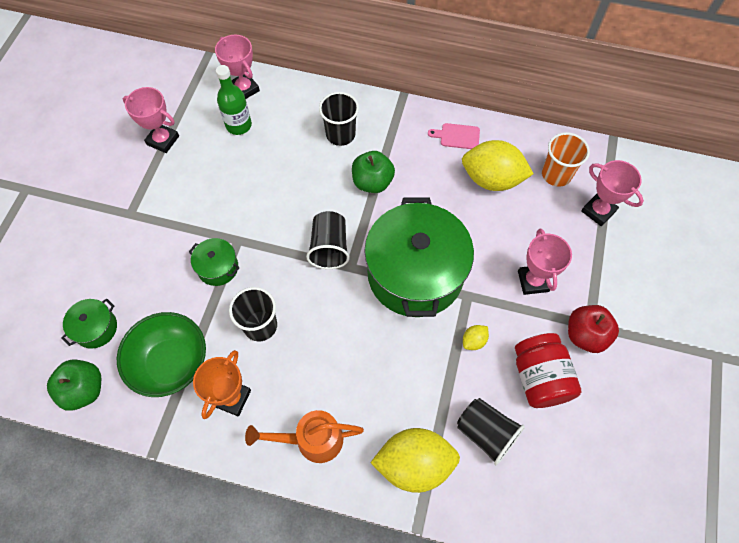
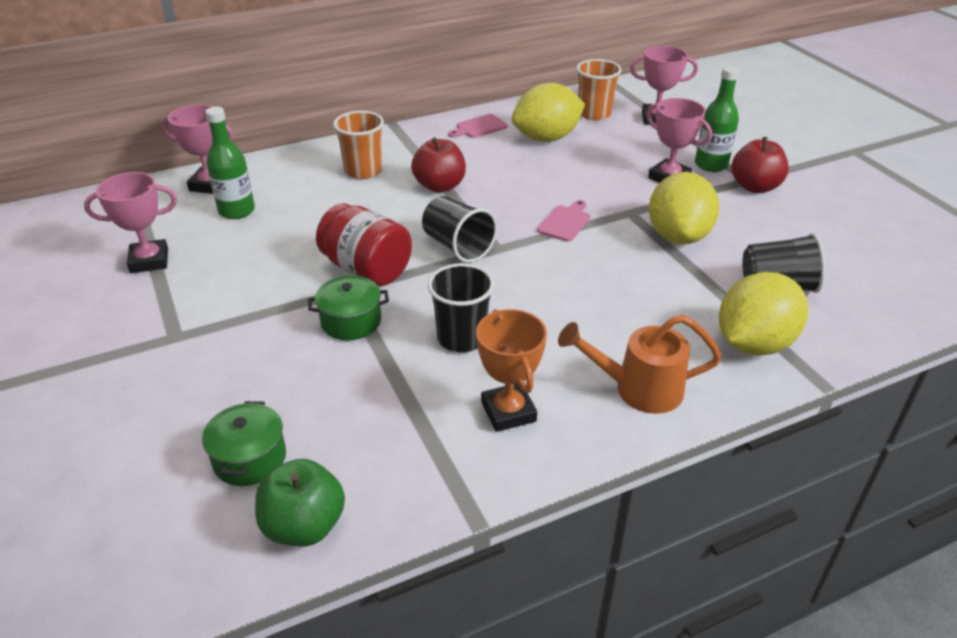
camera: 40 degrees left, 25 degrees down
(171, 363) = (395, 428): green bowl -> none
(312, 440) = (638, 389): orange watering can -> orange watering can turned 45 degrees clockwise
(340, 134) = (363, 171): black cup -> orange cup
(372, 182) = (439, 186): green apple -> red apple
(415, 274) = (565, 222): green pot -> pink cutting board
(474, 341) = (678, 236): yellow lemon -> yellow lemon, size x2.36
(539, 378) = (762, 229): red jar -> red jar (367, 269)
(580, 290) = (711, 165): none -> green bottle

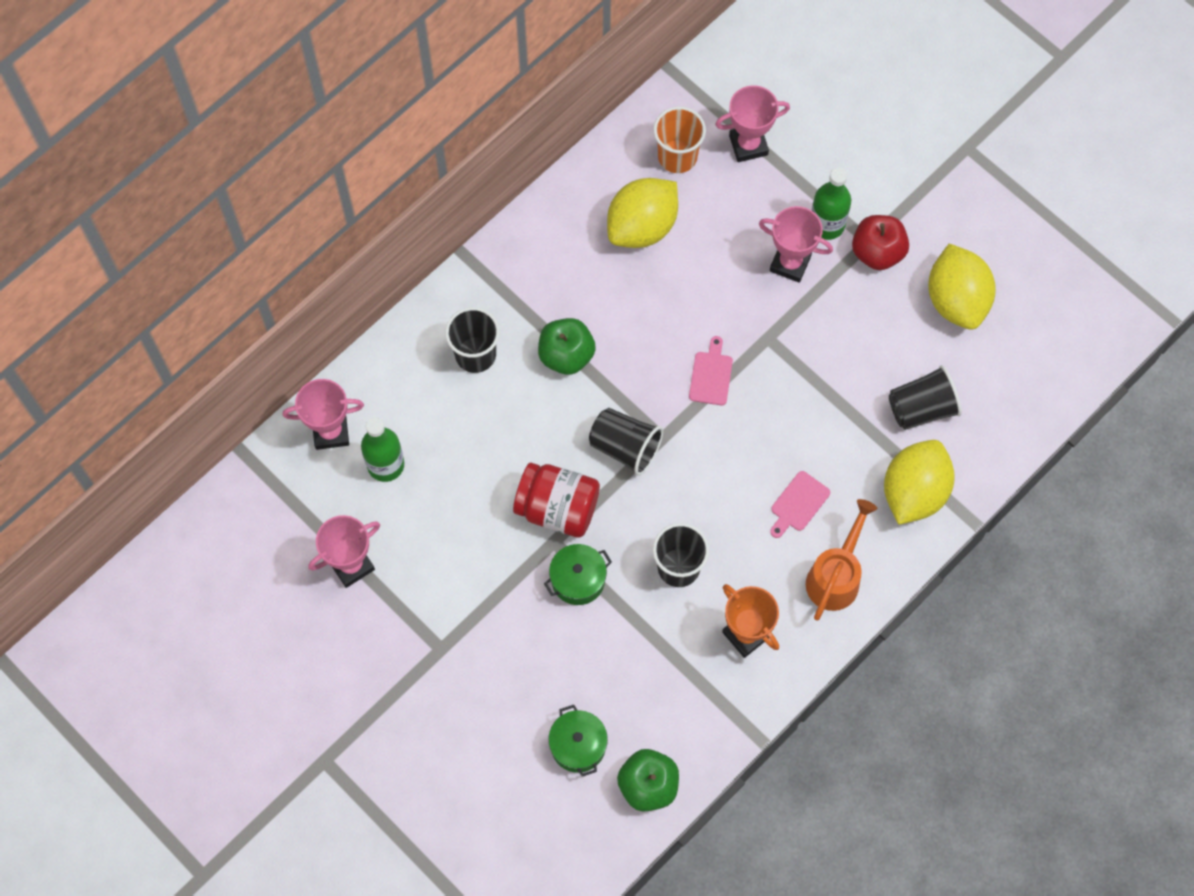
camera: 20 degrees left, 30 degrees up
(363, 171) = (475, 354): orange cup -> black cup
(439, 186) = (566, 355): red apple -> green apple
(479, 127) = (561, 227): pink cutting board -> pink cutting board (798, 504)
(638, 389) = (836, 576): orange watering can -> orange watering can turned 135 degrees clockwise
(678, 236) = (821, 362): yellow lemon -> yellow lemon (956, 300)

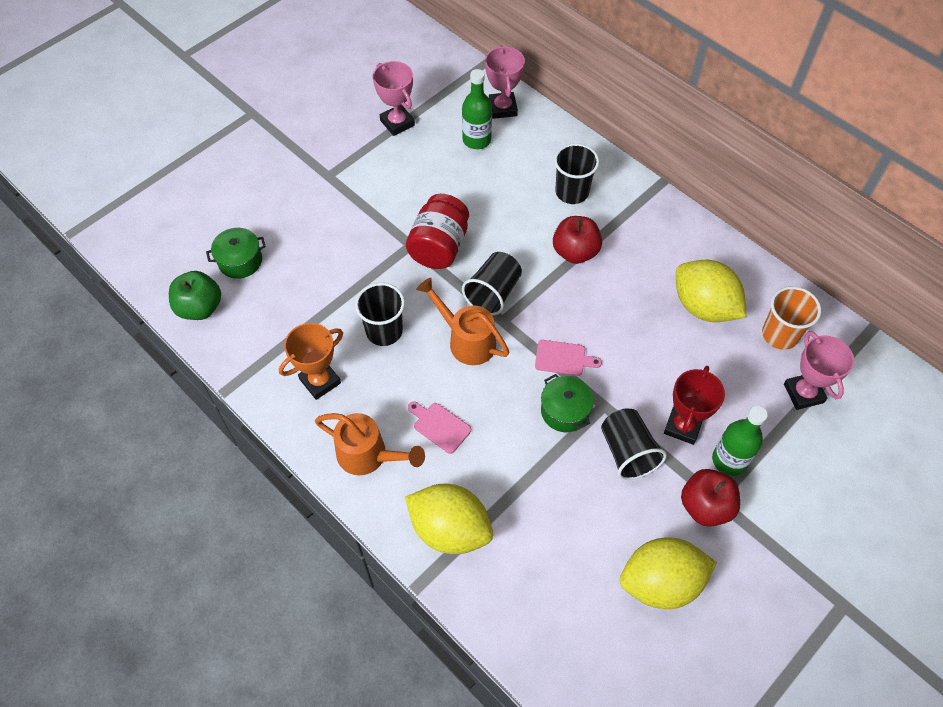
camera: 90 degrees right, 10 degrees down
(566, 355) = (575, 252): green apple -> red apple
(578, 579) = (377, 260): green pot -> green pot (565, 411)
(689, 476) = (466, 340): none -> orange watering can
(790, 263) = (683, 426): pink trophy -> red trophy
(921, 408) = (538, 541): black cup -> black cup (627, 452)

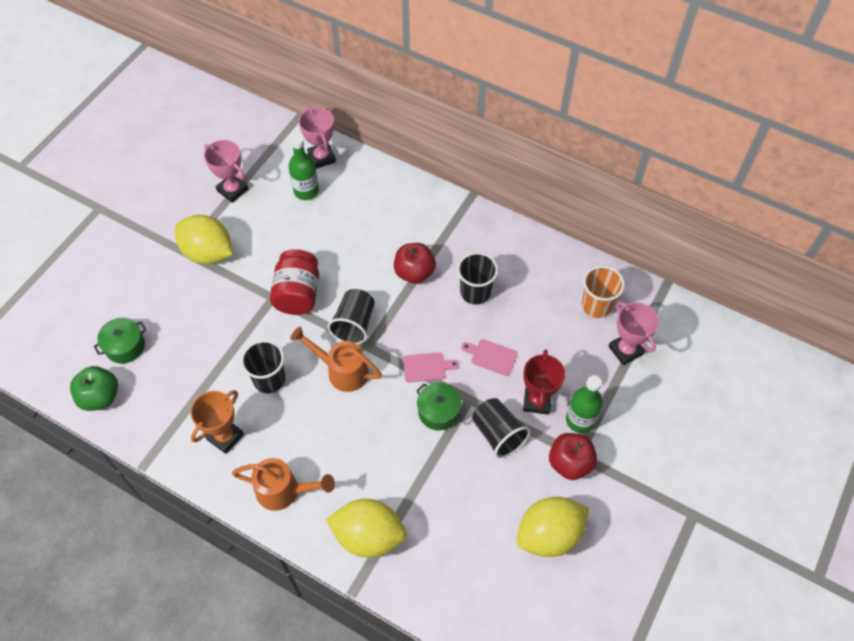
camera: 15 degrees left, 0 degrees up
(440, 426) = (338, 450): pink cutting board -> pink cutting board (491, 356)
(572, 192) = (399, 220): black cup -> black cup (475, 292)
(703, 307) = (530, 296): yellow lemon -> yellow lemon (208, 253)

